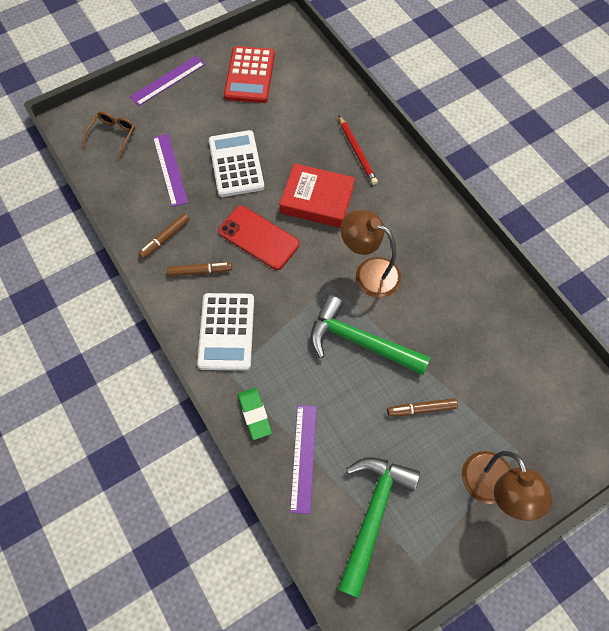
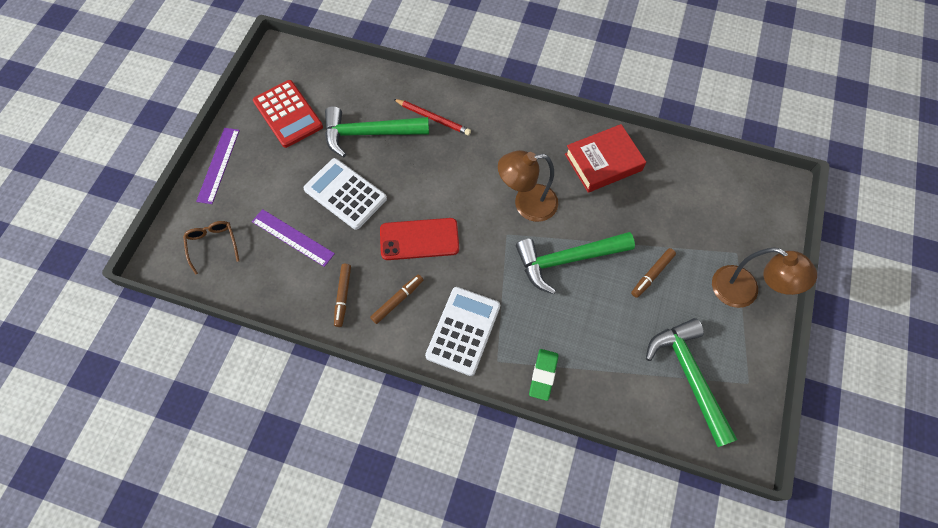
camera: 40 degrees left, 0 degrees up
(226, 331) = (463, 331): white calculator -> white calculator turned 120 degrees counterclockwise
(254, 414) = (543, 375): green eraser -> green eraser turned 75 degrees clockwise
(296, 130) = (369, 133): none -> green hammer
(303, 457) = (606, 377): purple ruler -> none
(317, 200) = (437, 177): red book -> red book (603, 162)

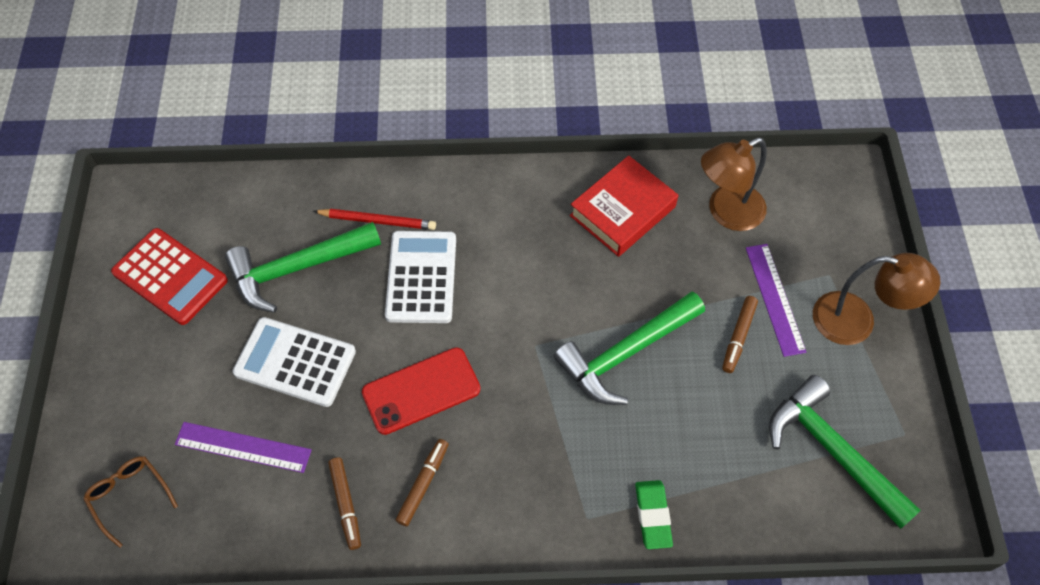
camera: 20 degrees left, 5 degrees down
(218, 165) = (95, 380): purple ruler -> purple ruler (775, 299)
(463, 331) = (527, 494): white calculator -> white calculator (421, 277)
(526, 204) = (545, 297): brown lamp -> brown lamp (726, 213)

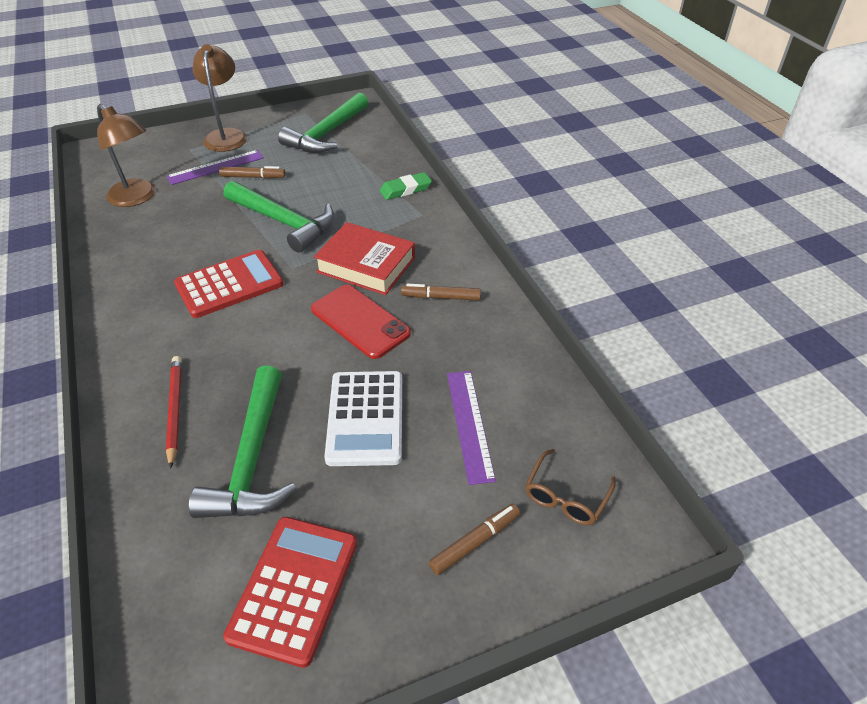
camera: 110 degrees left, 15 degrees down
(297, 268) = (252, 459): green hammer -> green hammer turned 45 degrees clockwise
(346, 504) = (482, 336): brown marker -> brown marker (474, 542)
(421, 277) = (240, 355): white calculator -> none
(530, 282) = (229, 284): none -> red calculator
(623, 211) = (142, 249): red book -> red book (366, 265)

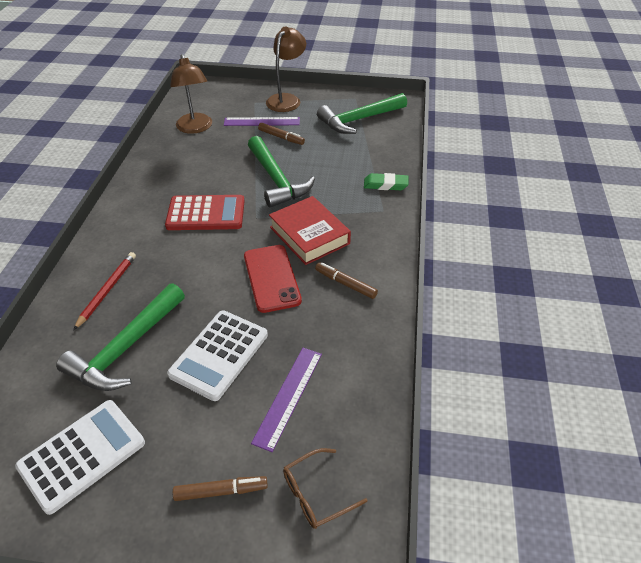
camera: 30 degrees right, 0 degrees up
(294, 588) = (82, 455): red calculator -> white calculator

